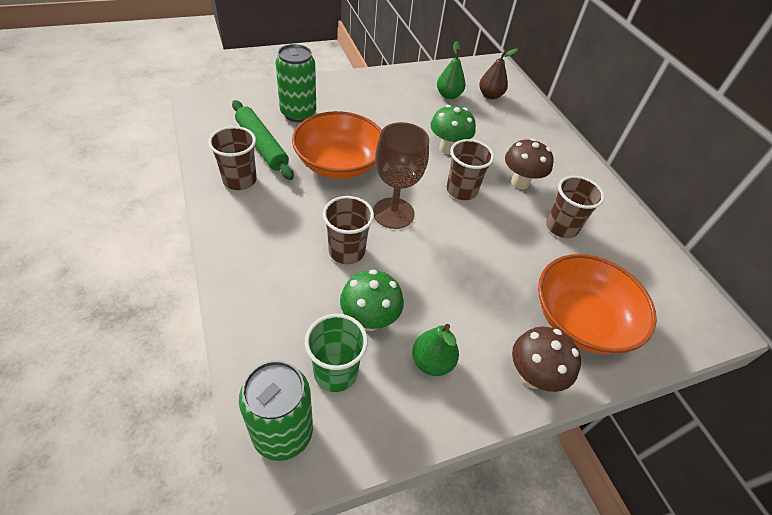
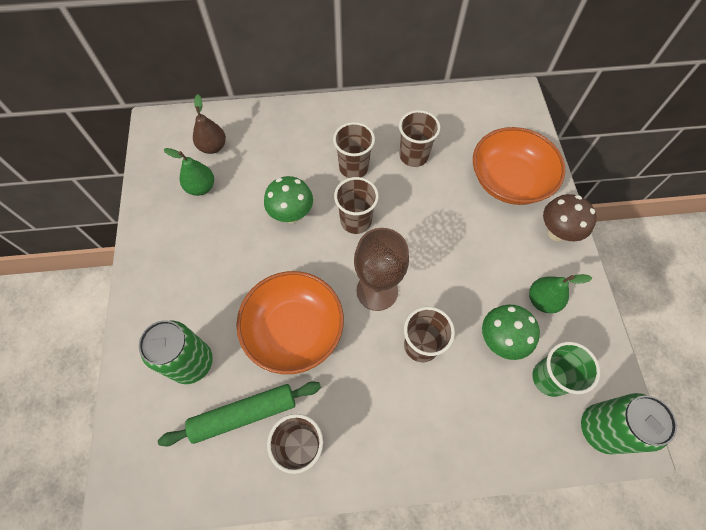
camera: 70 degrees left, 15 degrees up
(520, 183) = (353, 167): brown mushroom -> brown cup

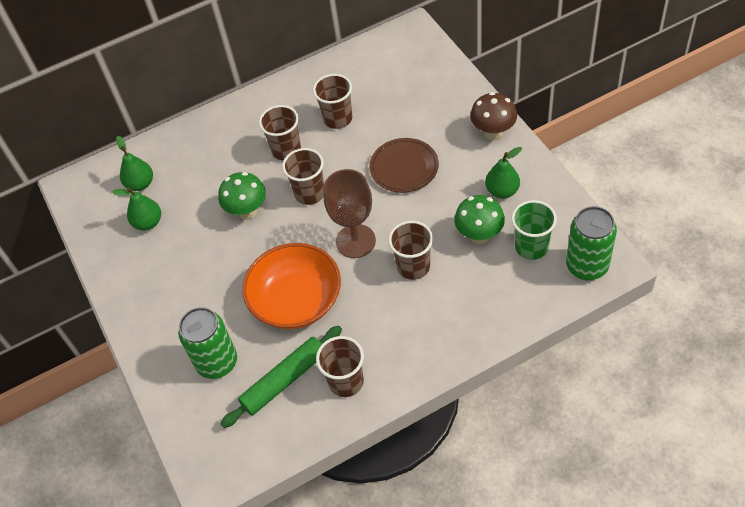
camera: 15 degrees left, 10 degrees down
(213, 147) = (140, 184): brown pear -> green pear
(455, 232) = (404, 167): none -> brown plate
(509, 180) = (434, 106): orange bowl -> none

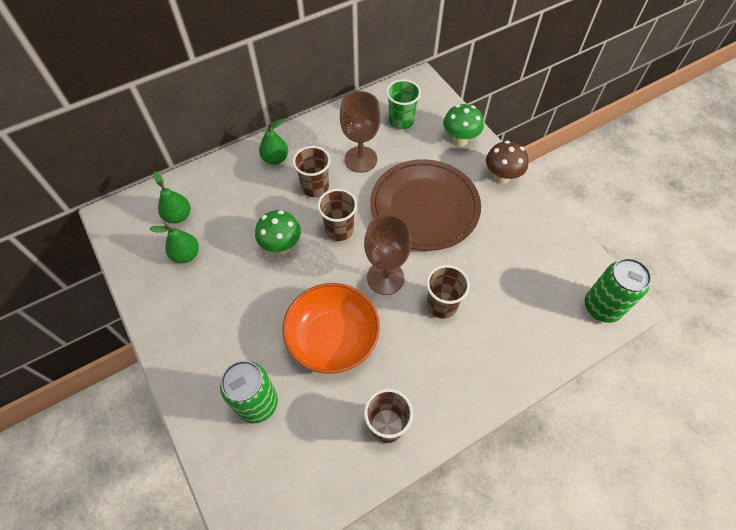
camera: 10 degrees left, 5 degrees up
(284, 380) = (325, 423): green rolling pin -> none
(338, 119) = (360, 159): brown cup -> brown goblet
(404, 167) = (424, 207): brown plate -> brown plate, size x1.74
(479, 235) = (500, 275): green mushroom -> green mushroom (459, 140)
(502, 191) = (516, 232): green pear -> green pear (275, 159)
(531, 247) = (549, 287): green cup -> green cup (401, 121)

